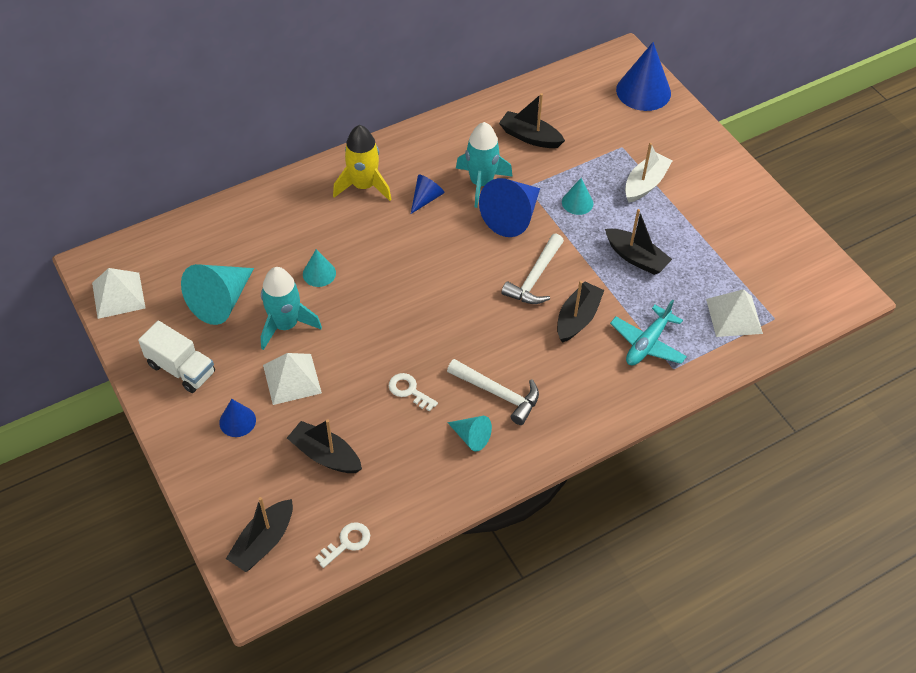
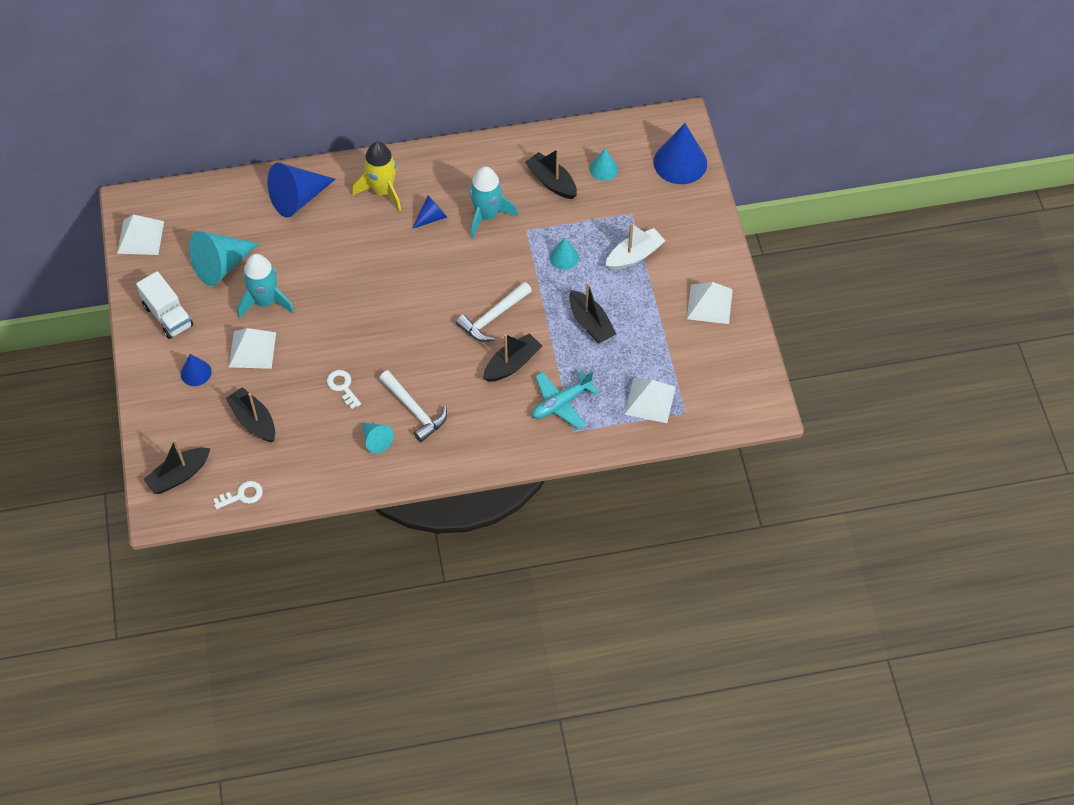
camera: 20 degrees right, 5 degrees up
(319, 273) = (311, 263): turquoise cone -> turquoise cone (603, 169)
(512, 217) = (499, 255): blue cone -> blue cone (297, 198)
(740, 209) = (709, 304): none -> white pyramid

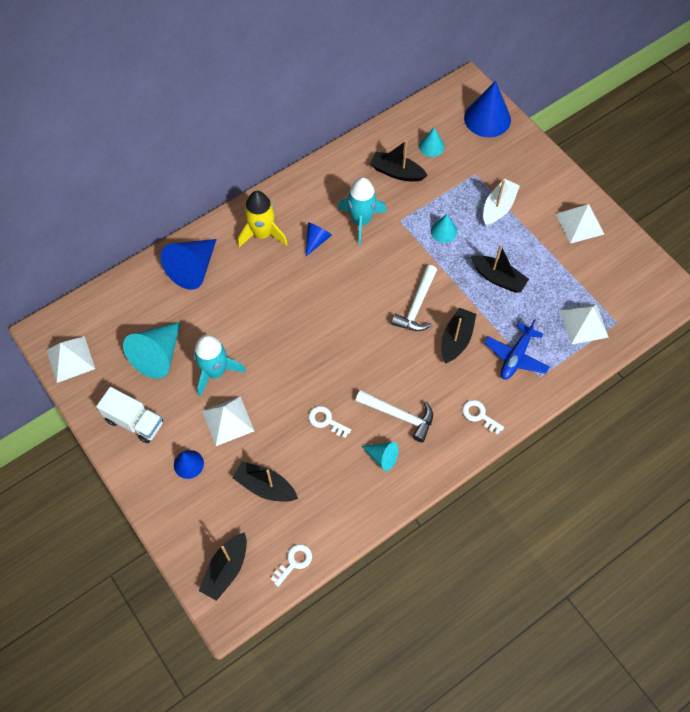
camera: 25 degrees left, 5 degrees up
(491, 442) = (479, 415): none -> white key
(561, 403) = (516, 356): turquoise plane -> blue plane

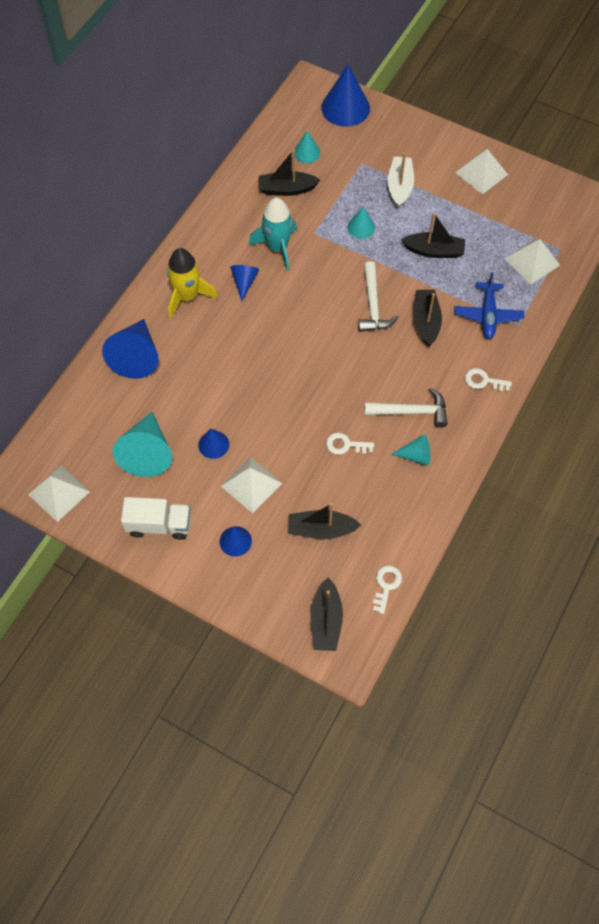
camera: 25 degrees left, 0 degrees up
(215, 372) = (213, 444): turquoise rocket -> blue cone

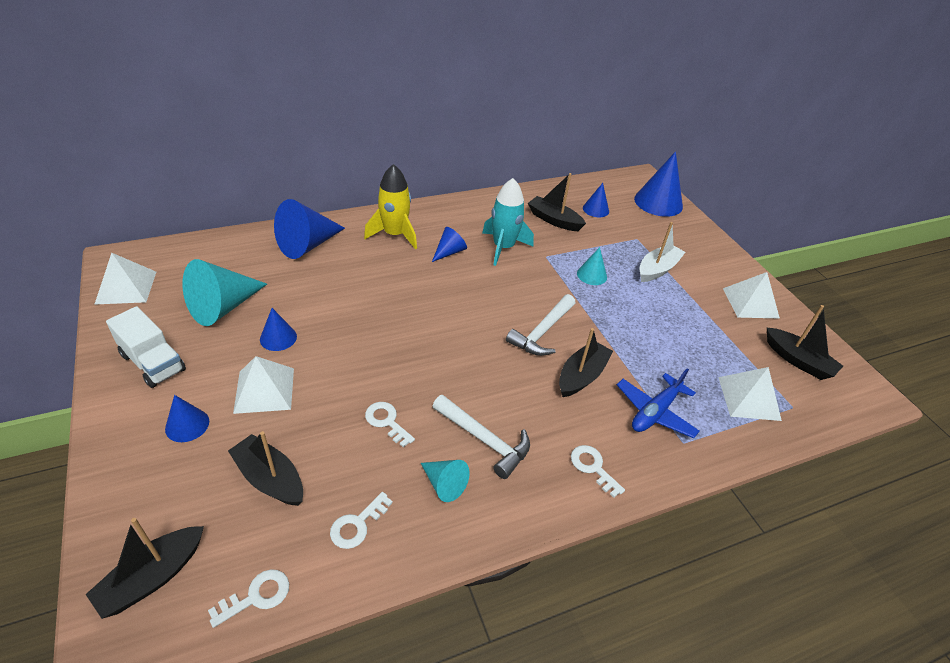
camera: 35 degrees right, 20 degrees down
(306, 152) = (595, 209): turquoise cone -> blue cone
(395, 513) = (357, 524): none -> white key
(434, 251) = (646, 329): black boat -> black boat (798, 361)

